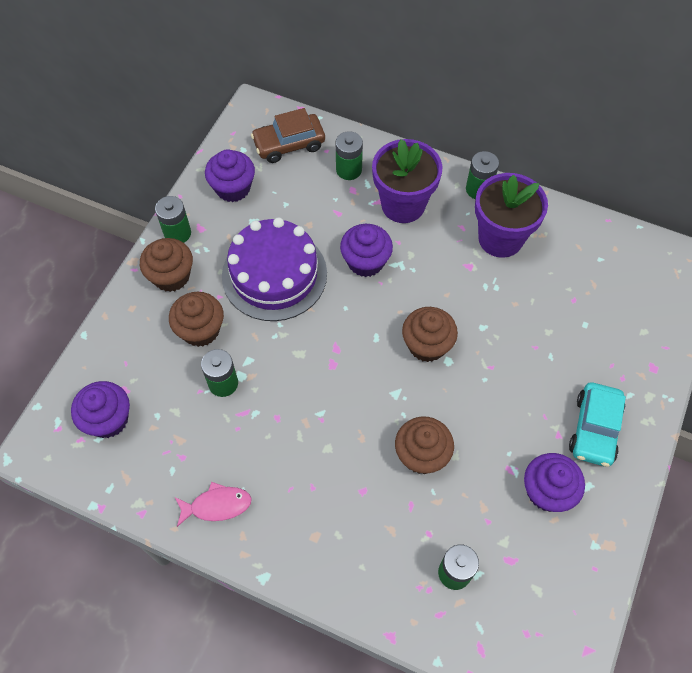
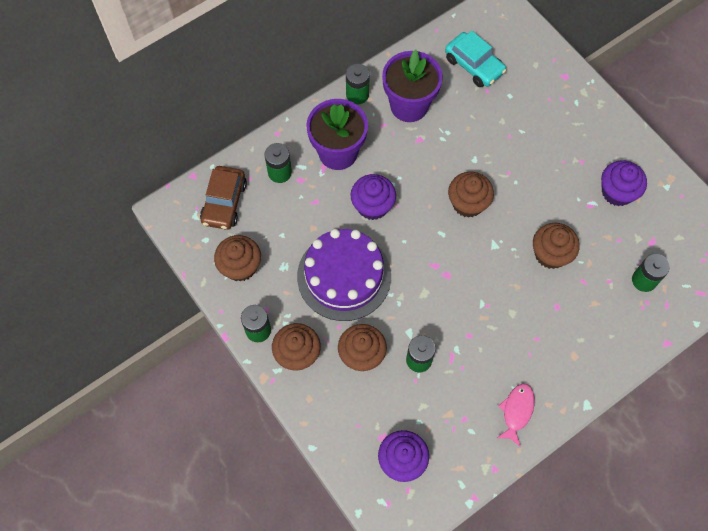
camera: 60 degrees left, 5 degrees up
(233, 188) = (240, 266): purple cupcake -> brown cupcake
(594, 429) = (589, 138): turquoise car -> turquoise car (474, 65)

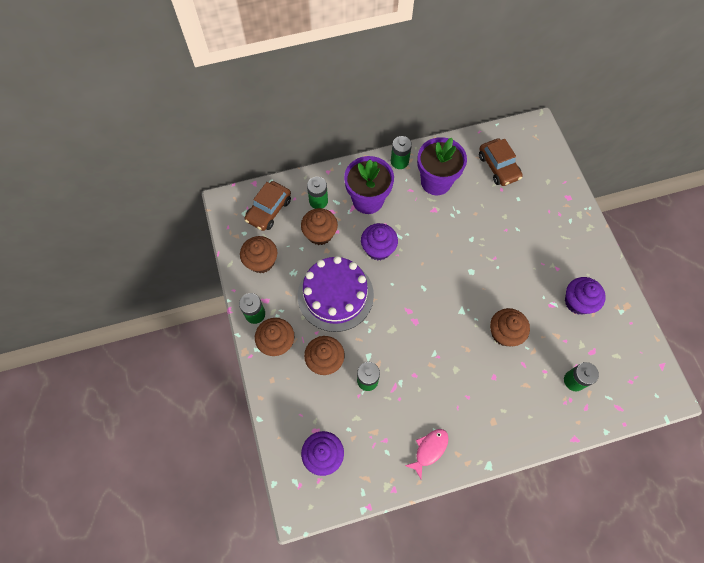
camera: 20 degrees right, 0 degrees up
(468, 203) = (453, 271): brown cupcake -> brown cupcake (320, 234)
(474, 65) = (498, 167): turquoise car -> brown car

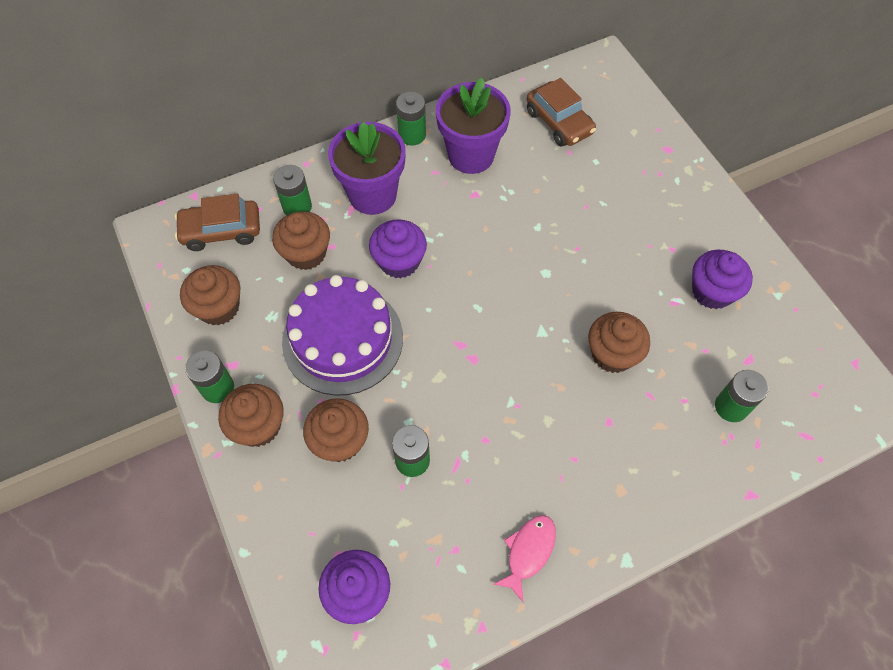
camera: 10 degrees left, 5 degrees down
(269, 210) = (221, 231): brown car -> brown car turned 60 degrees clockwise

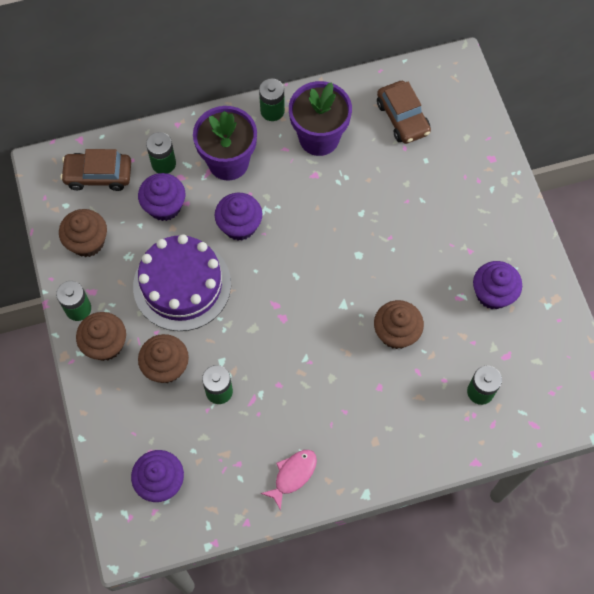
camera: 10 degrees right, 5 degrees up
(306, 253) = (164, 206): brown cupcake -> purple cupcake

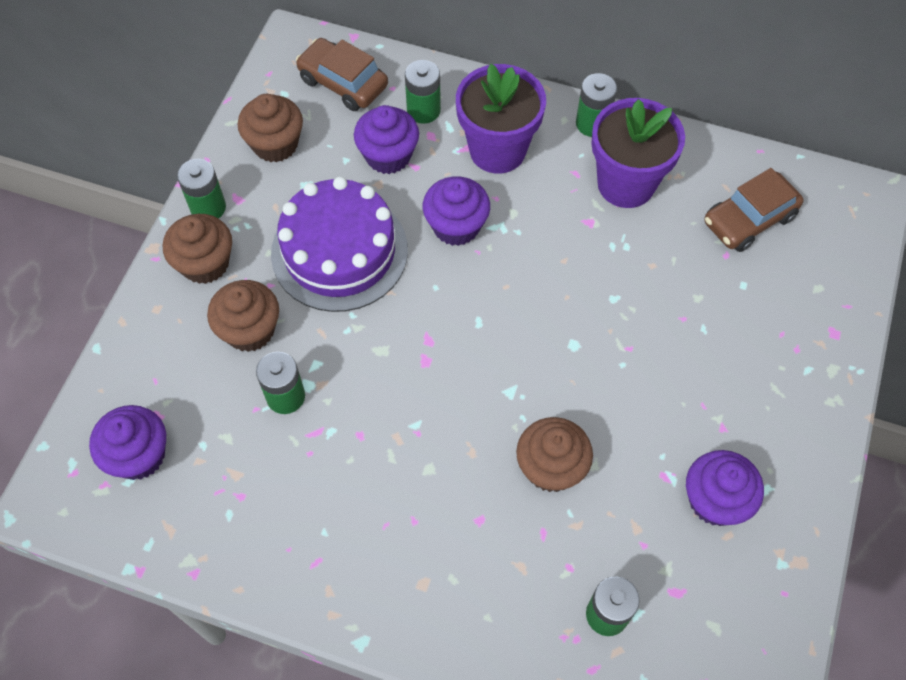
camera: 35 degrees right, 5 degrees down
(293, 475) = (292, 554): pink fish -> none
(402, 118) = (749, 219): brown car -> brown car turned 45 degrees clockwise

